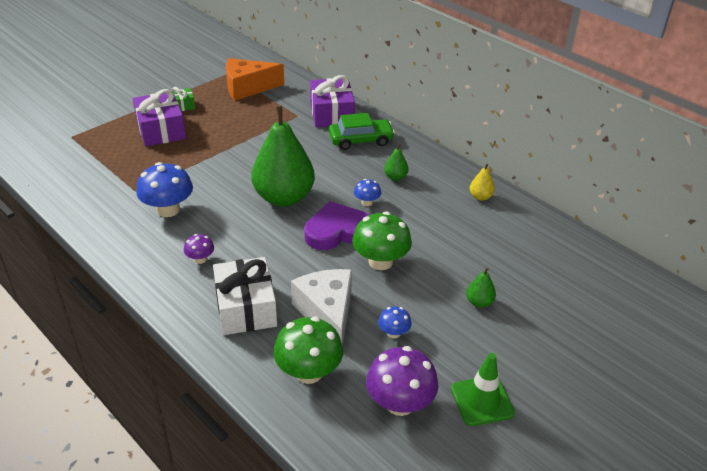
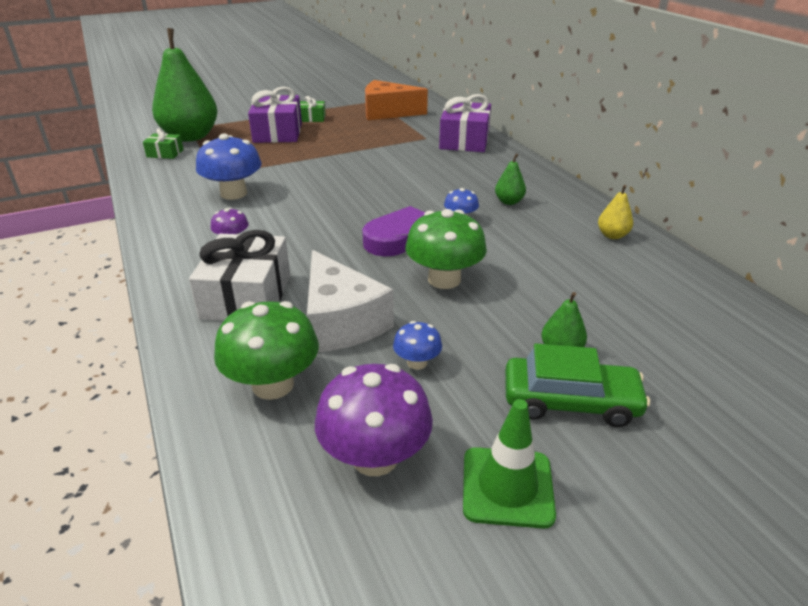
camera: 20 degrees right, 5 degrees down
(70, 174) = (165, 153): none -> green gift
(284, 197) = (365, 201): green pear -> green pear (190, 137)
(327, 313) = (341, 322): white cheese -> white cheese turned 150 degrees clockwise
(361, 140) = (485, 165): green car -> green car (570, 401)

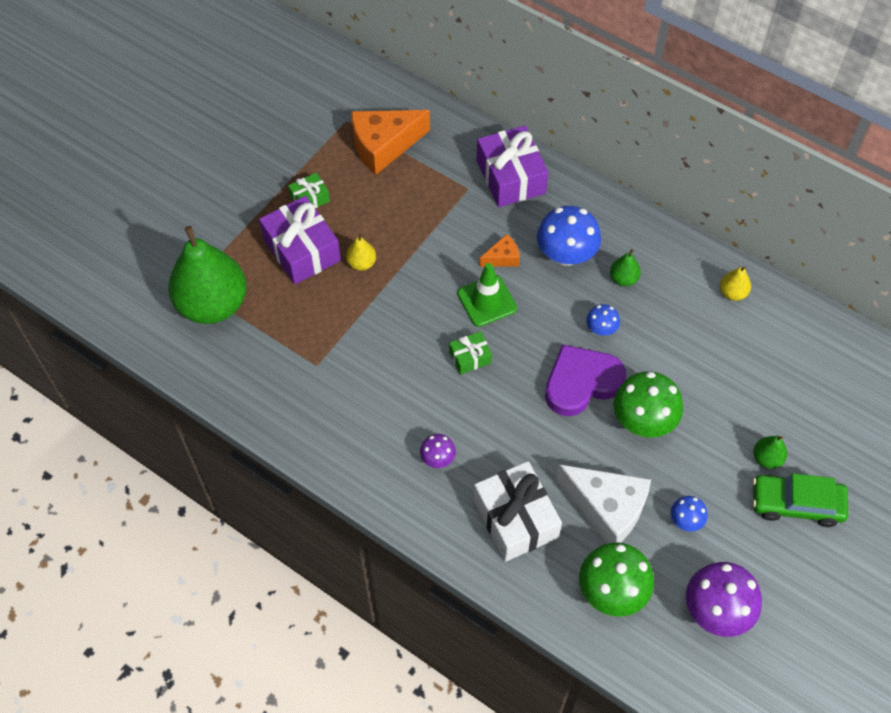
camera: 30 degrees left, 25 degrees up
(165, 153) = (222, 351): green gift -> green gift (470, 357)
(234, 193) = (368, 388): blue mushroom -> blue mushroom (566, 254)
(309, 146) = (361, 263): none -> yellow pear
(416, 168) = (502, 258): none -> orange cheese
(507, 487) = (798, 589): green traffic cone -> green traffic cone (487, 301)
(570, 401) = (796, 504): green car -> green car turned 150 degrees counterclockwise

